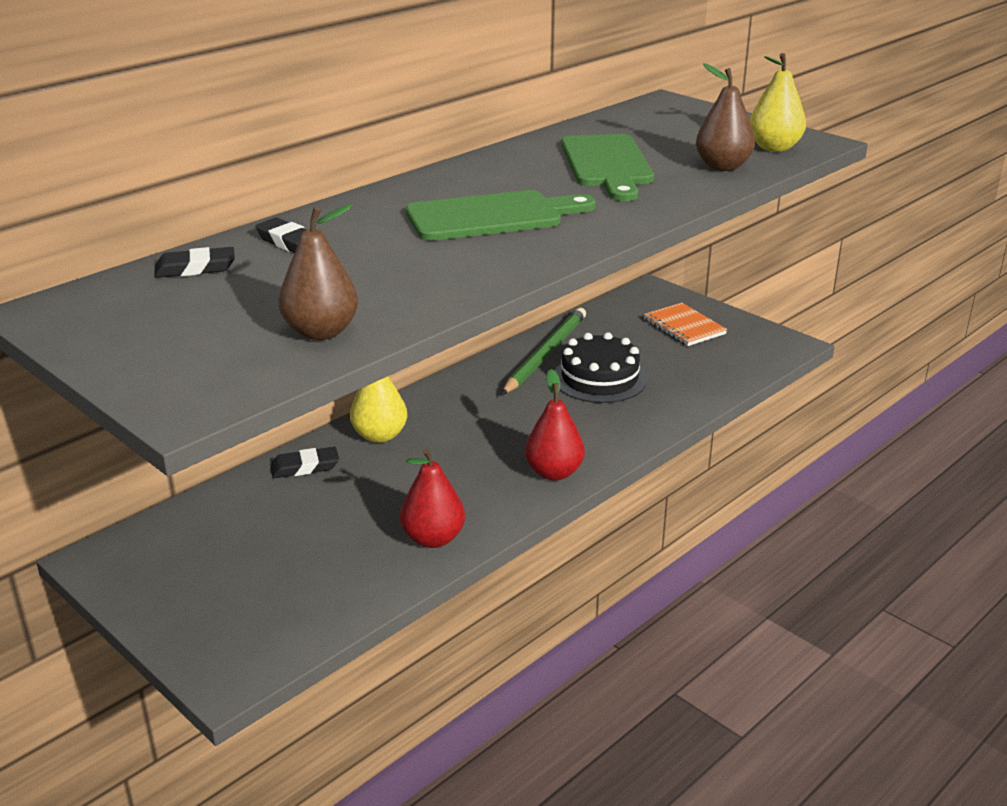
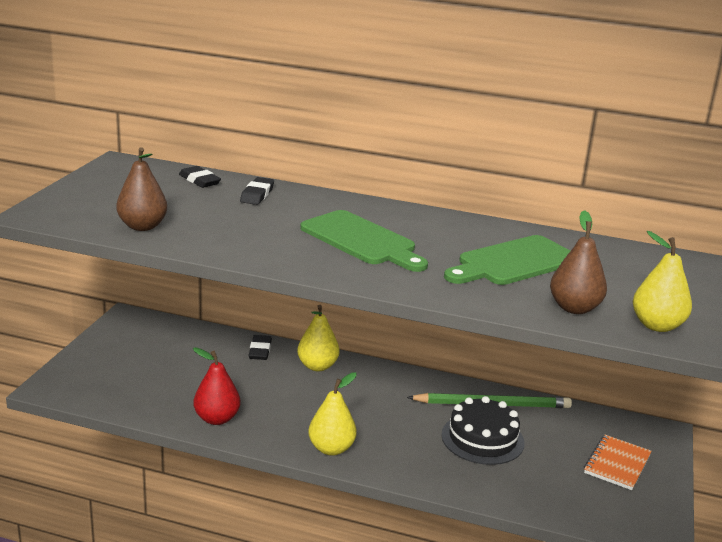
camera: 60 degrees right, 5 degrees down
(305, 467) = (260, 350): black eraser -> black eraser turned 45 degrees clockwise
(554, 472) = (331, 448): red pear -> yellow pear

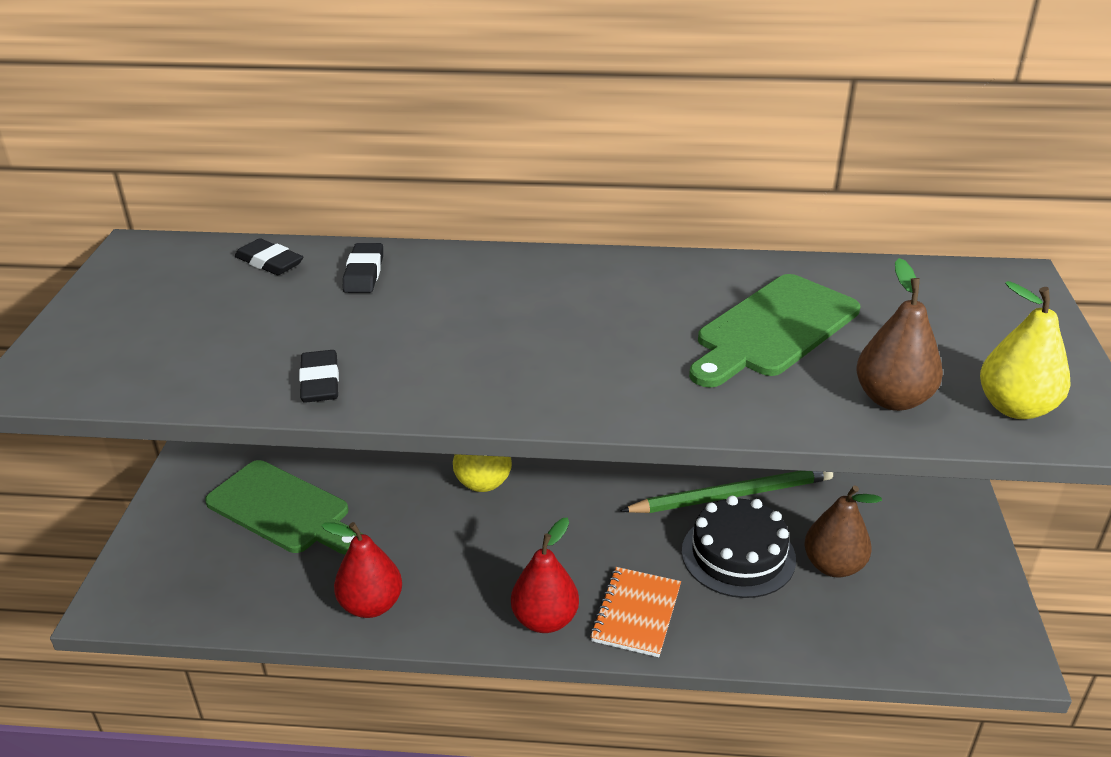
camera: 10 degrees left, 10 degrees up
(142, 226) = (210, 371): brown pear -> brown pear (833, 566)
(260, 350) = (397, 473): black eraser -> black eraser (320, 382)
(331, 448) = (545, 620): yellow pear -> red pear
(361, 240) = (546, 332): green cutting board -> green cutting board (283, 510)
(617, 464) = (920, 556): orange notebook -> orange notebook (636, 613)

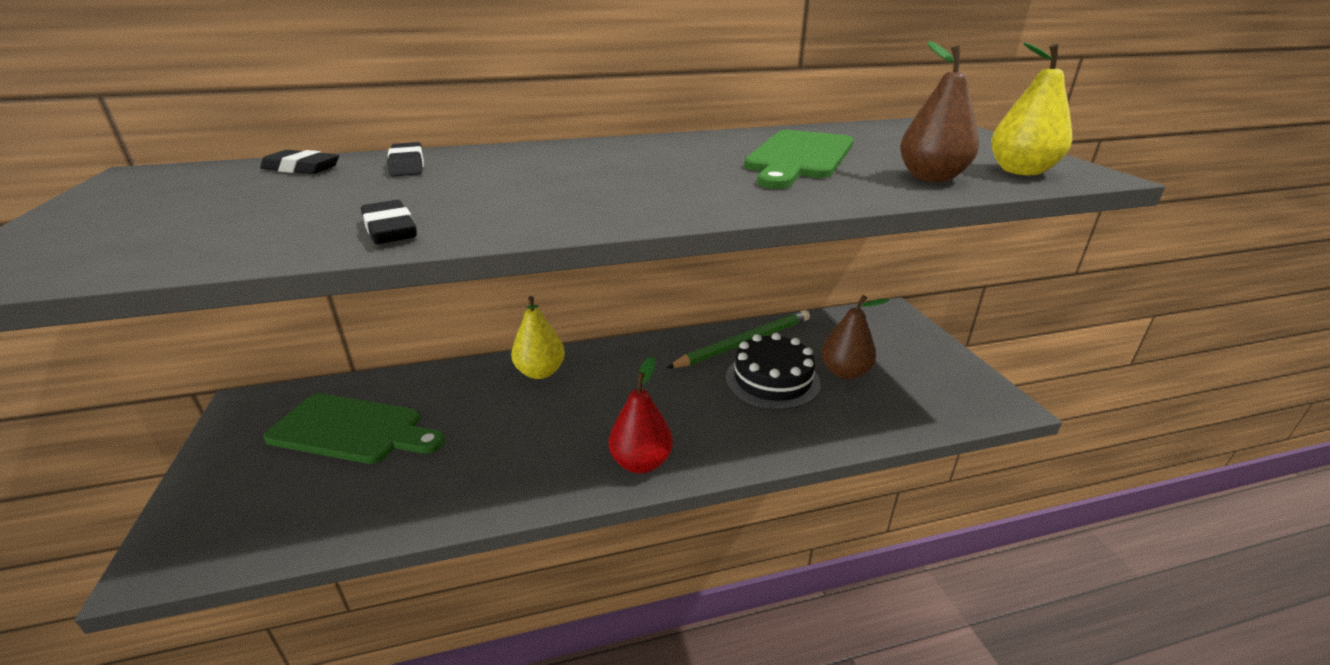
camera: 20 degrees left, 5 degrees down
(371, 605) = (468, 490): red pear -> none
(636, 613) = (717, 439): orange notebook -> none

